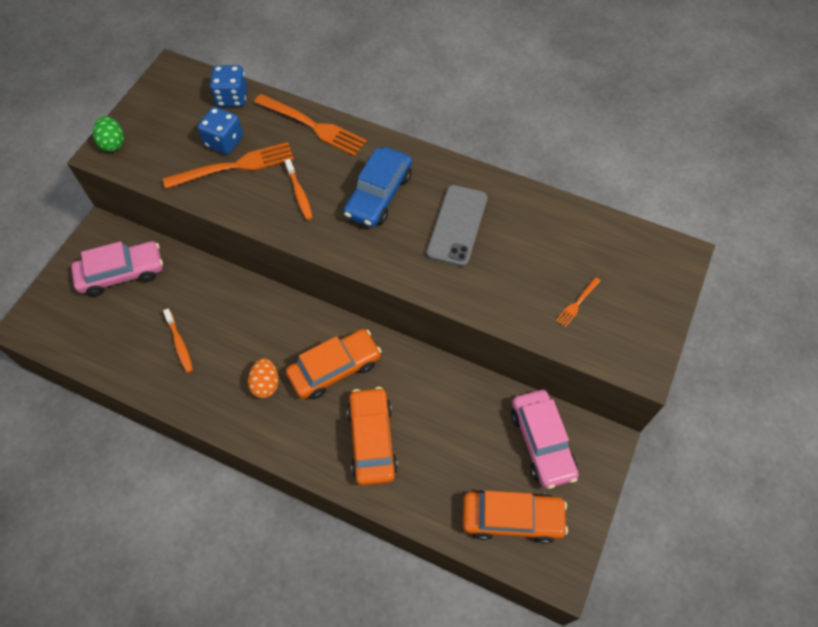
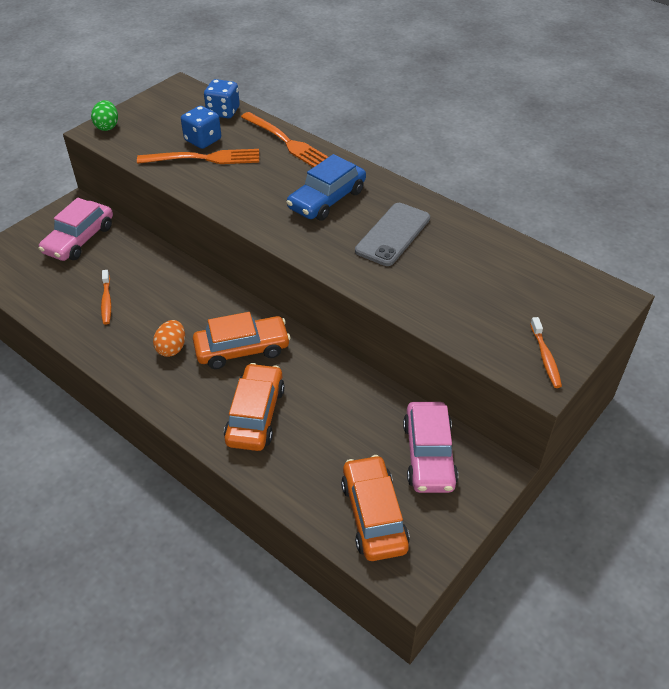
camera: 15 degrees right, 15 degrees down
(122, 273) = (79, 239): pink car -> pink car turned 120 degrees clockwise
(299, 194) = (254, 187): orange toothbrush -> orange toothbrush (545, 357)
(512, 518) = (374, 515): orange car -> orange car turned 120 degrees counterclockwise
(577, 303) = (491, 316): orange fork -> none

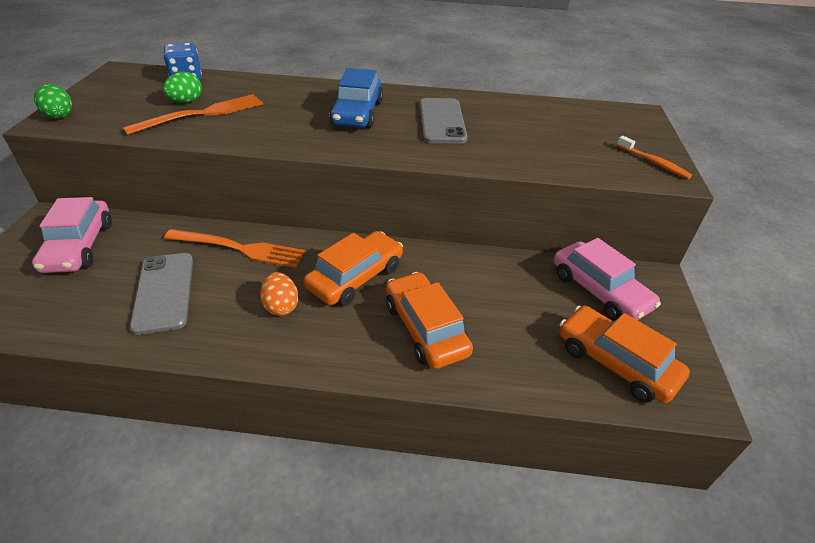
camera: 35 degrees left, 5 degrees down
(106, 301) = (164, 292): orange toothbrush -> grey phone
(203, 140) = (186, 102): blue dice -> green egg
(287, 142) = (274, 85): orange fork -> orange fork (240, 248)

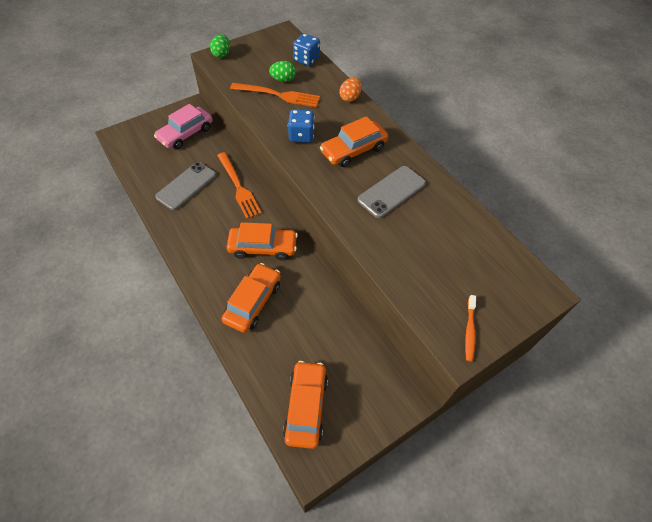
camera: 50 degrees right, 15 degrees up
(281, 306) = (216, 234): orange egg -> orange egg (350, 98)
(286, 129) = (301, 135): none -> blue dice
(357, 113) = (353, 150): blue car -> orange car
(599, 291) = (363, 370): pink car -> none

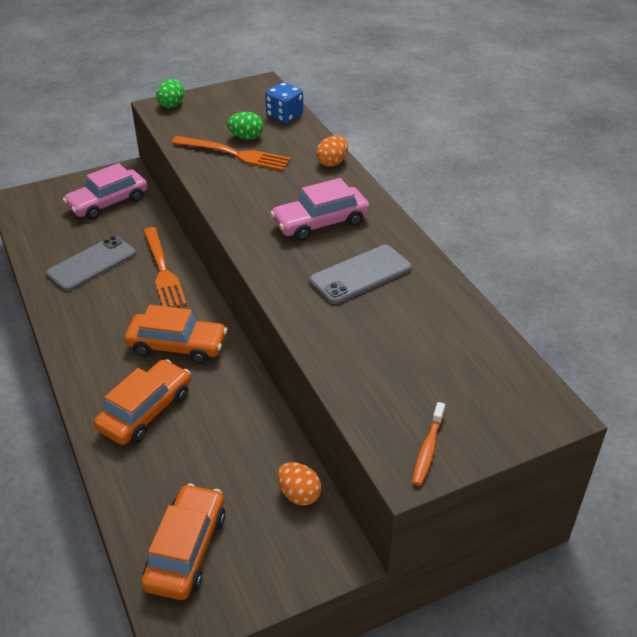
camera: 10 degrees right, 15 degrees down
(301, 135) = (253, 201): blue dice -> none
(353, 150) = (320, 222): orange car -> pink car
(371, 355) = (299, 494): none -> orange egg

